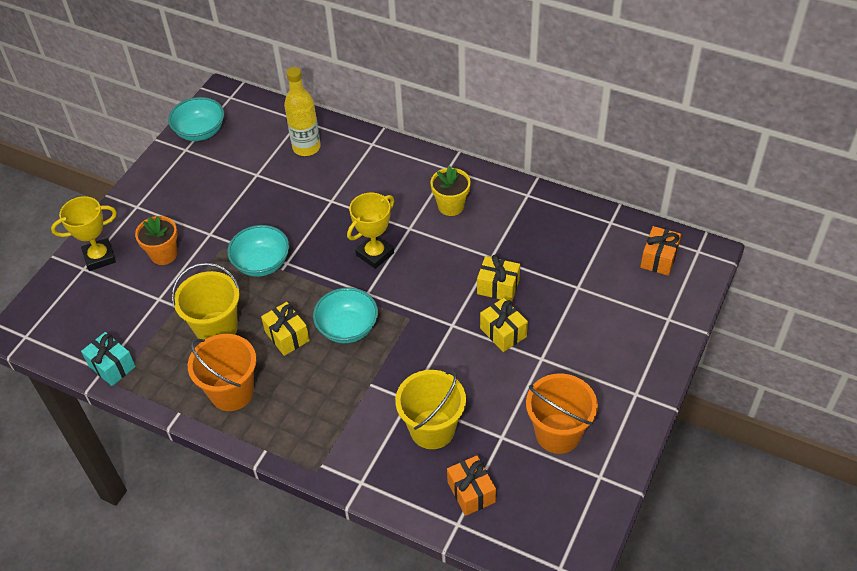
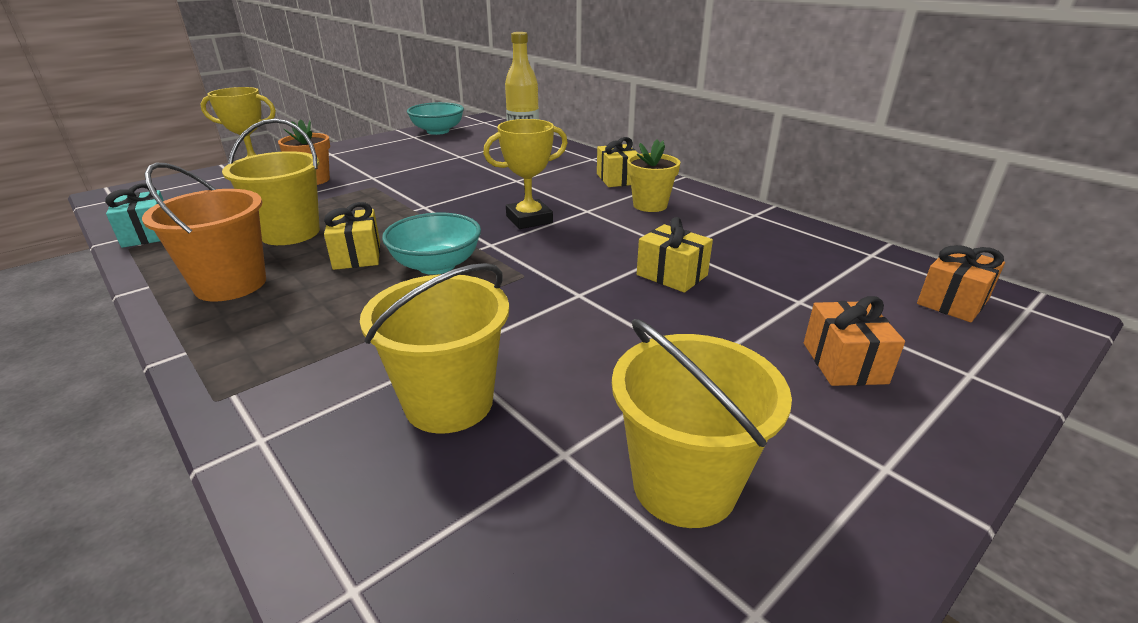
camera: 20 degrees right, 20 degrees down
(262, 263) = (398, 202): turquoise bowl -> none
(471, 492) = (434, 532): orange gift -> orange gift (844, 363)
(503, 332) = (652, 319): yellow gift -> yellow gift (617, 179)
(558, 433) = (684, 485): orange bucket -> yellow bucket

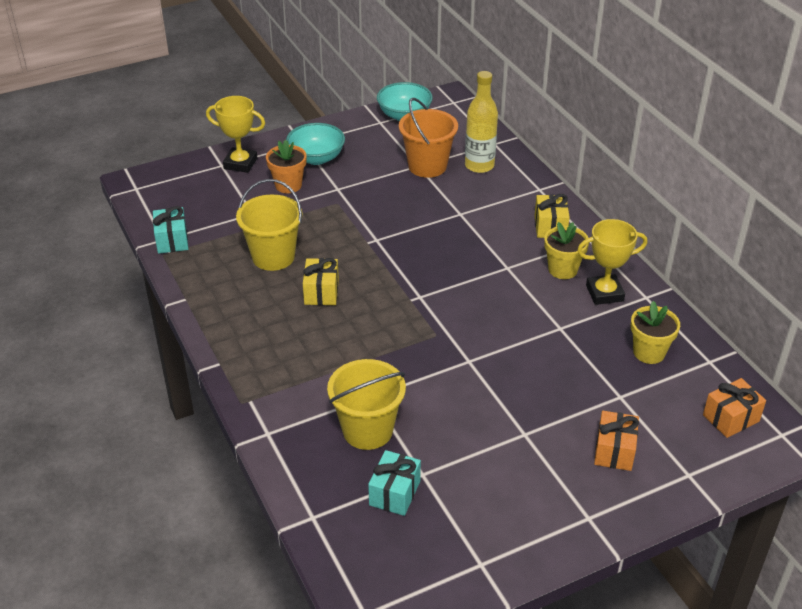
camera: 15 degrees right, 10 degrees up
(230, 284) = (237, 307): orange bucket -> orange bucket (427, 166)
(436, 265) = (376, 313): turquoise bowl -> turquoise bowl (316, 158)
(522, 498) = (394, 493): none -> turquoise gift
(529, 219) = (456, 271): yellow trophy -> yellow trophy (604, 293)
(672, 275) = (542, 354): yellow gift -> none
(684, 485) = (477, 503): yellow bucket -> none
(797, 256) = (649, 352): none -> yellow flower pot

